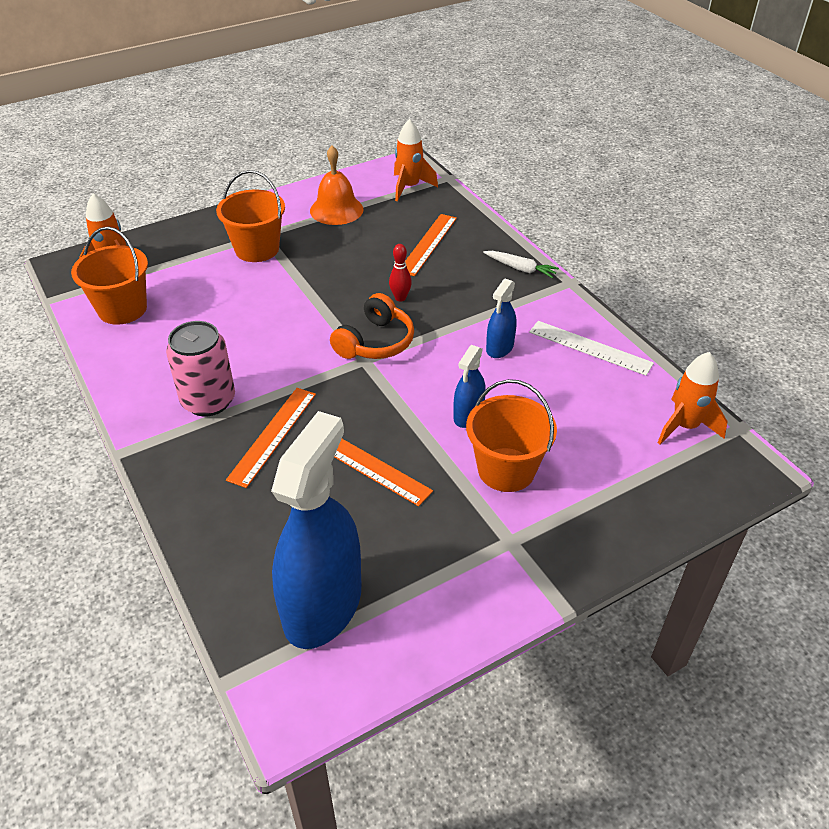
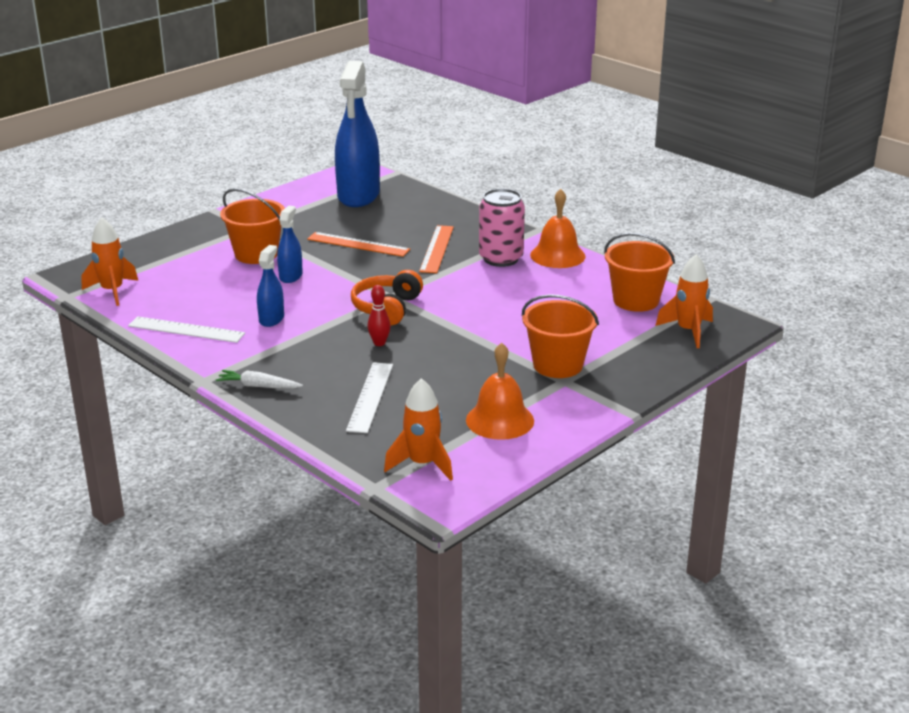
camera: 165 degrees right, 15 degrees down
(140, 394) = (557, 255): none -> orange bell
(428, 244) = (370, 397): orange ruler -> white ruler

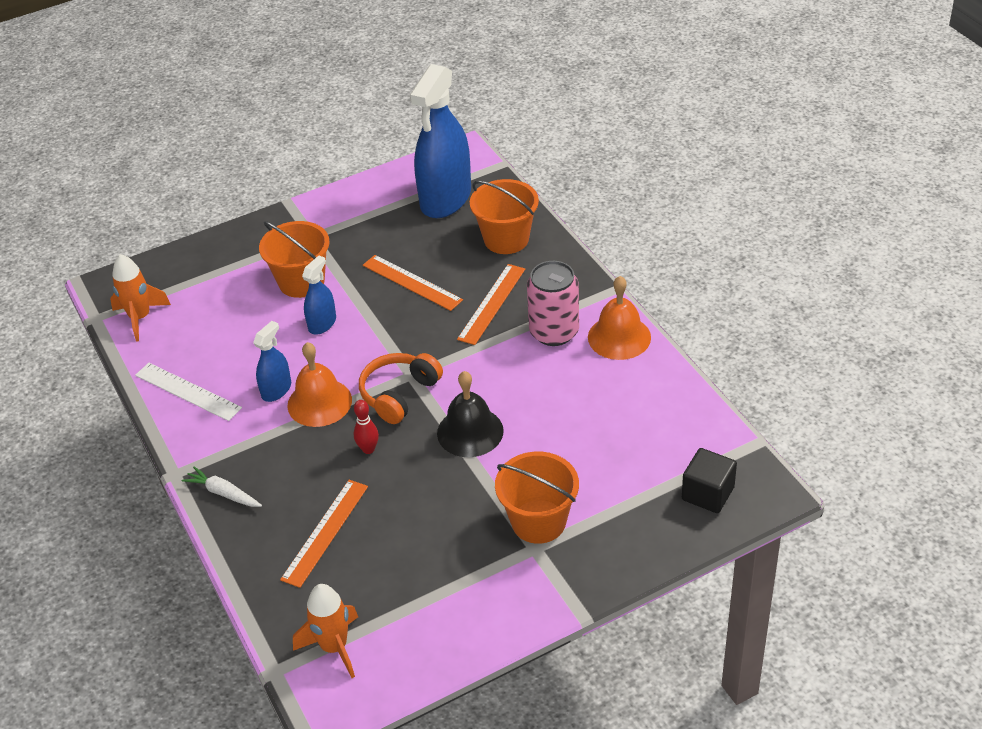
camera: 20 degrees right, 15 degrees up
(370, 397) = (325, 532): white ruler -> orange ruler
(464, 322) = (470, 432): none -> black bell
(500, 420) = (440, 596): orange bell -> orange bell (319, 402)
(636, 300) = (672, 430): orange bucket -> orange bucket (506, 239)
(688, 331) = (707, 493): orange rocket -> black cube

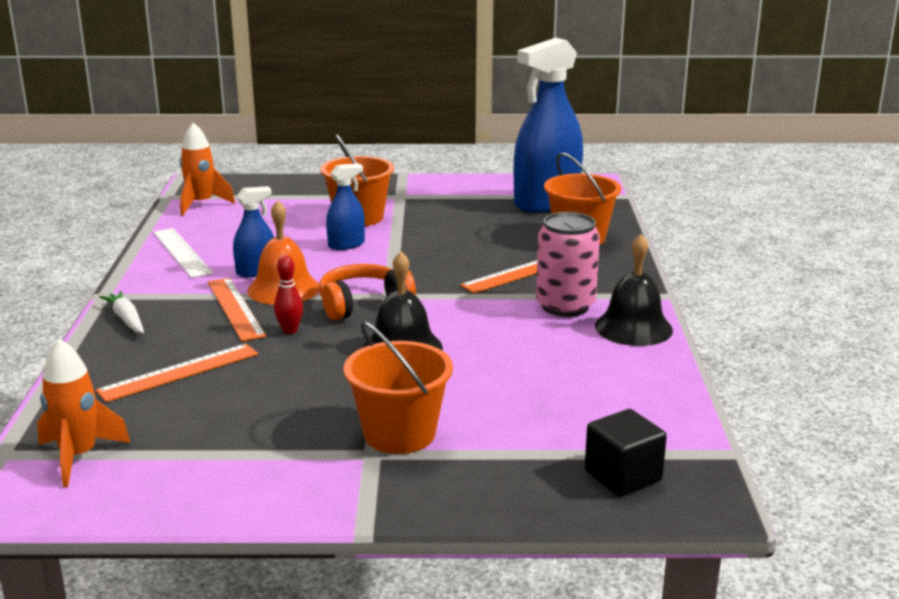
camera: 25 degrees right, 20 degrees down
(412, 282) = (458, 241): orange ruler -> orange ruler (235, 308)
(619, 337) = (633, 327): orange bell -> black bell

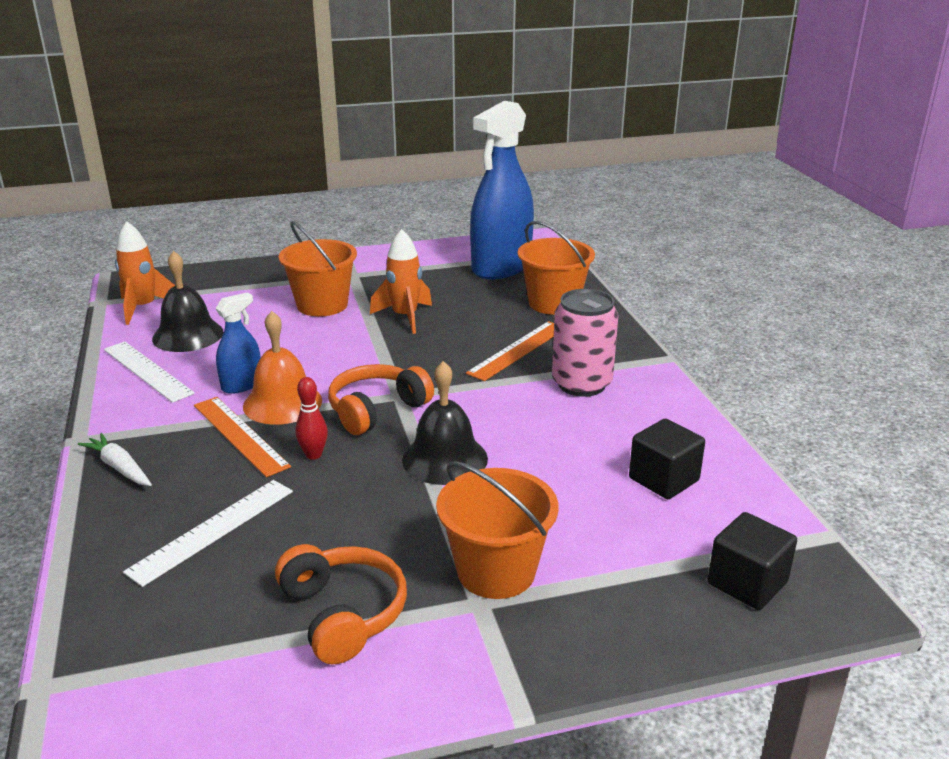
camera: 15 degrees left, 5 degrees up
(79, 457) = (141, 672): orange rocket -> orange rocket (405, 317)
(179, 372) = (212, 530): orange ruler -> white ruler
(254, 443) = (343, 614): none -> orange headphones
(346, 244) = (324, 339): blue spray bottle -> none
(596, 389) = (663, 479): none -> black cube
(633, 327) = (659, 400): black bell -> black bell (188, 335)

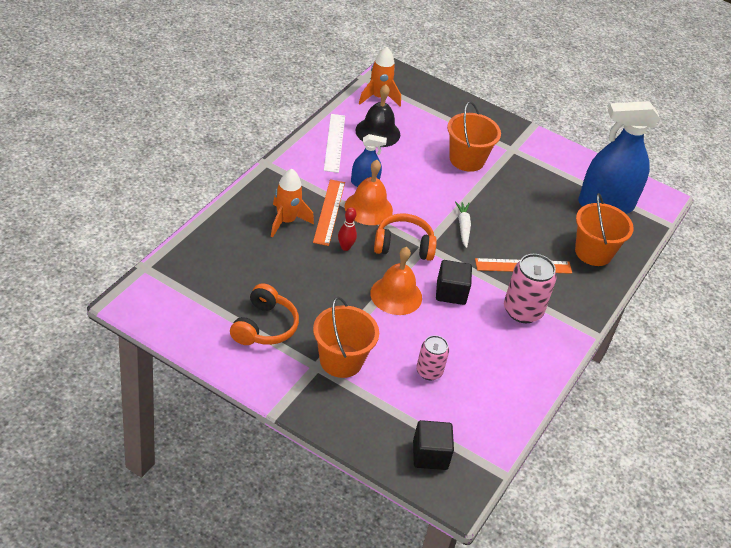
camera: 40 degrees right, 15 degrees up
(119, 467) = (265, 191): white carrot -> white carrot (463, 227)
(212, 530) = (264, 251): white ruler -> none
(405, 317) = (497, 200): orange rocket -> orange rocket (286, 221)
(444, 459) = (396, 295): black bell -> orange bell
(600, 502) = (429, 371): none -> pink can
(663, 479) = (475, 387): black cube -> black cube (451, 292)

